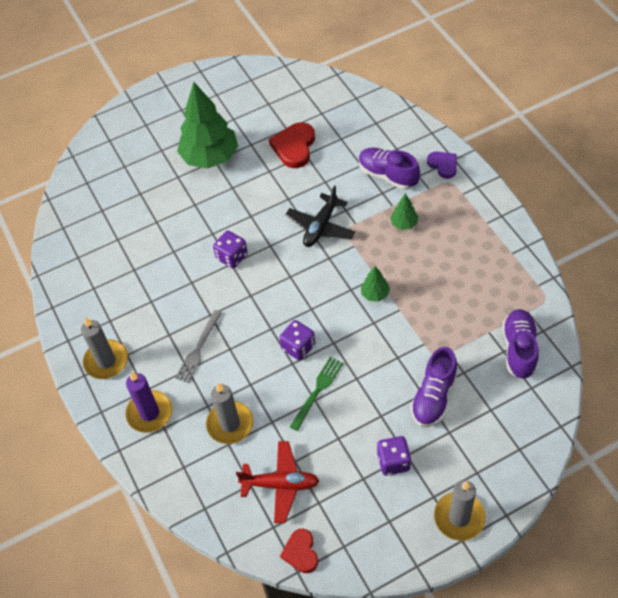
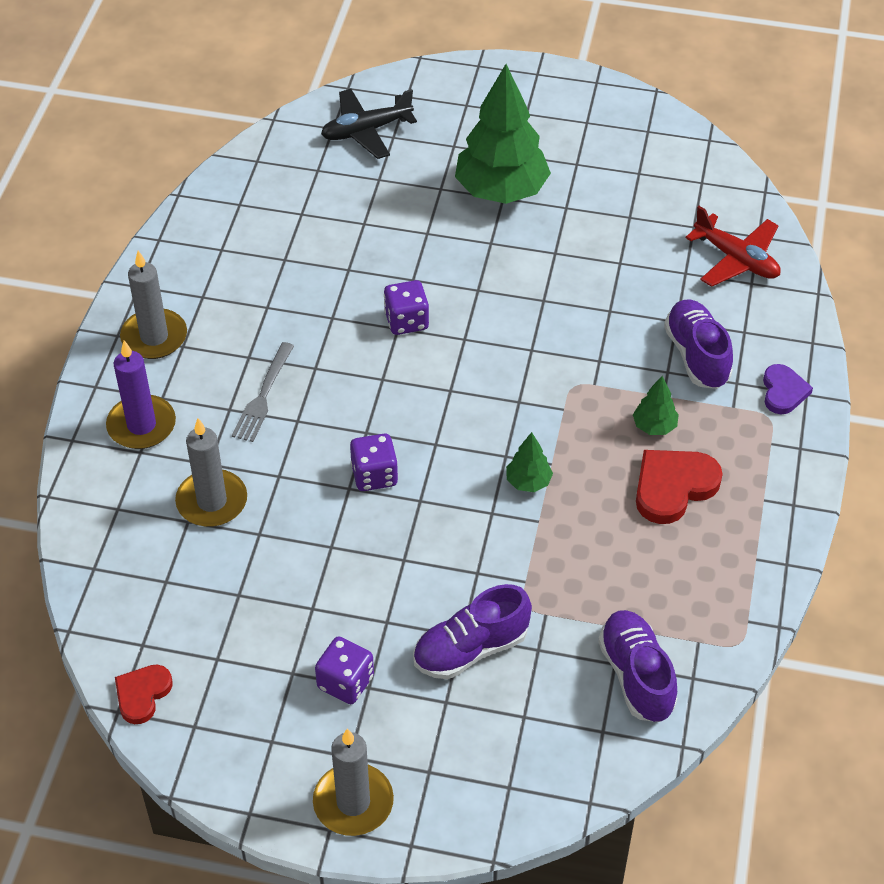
camera: 35 degrees right, 5 degrees down
(198, 349) = (263, 396): grey fork -> grey fork turned 45 degrees counterclockwise
(280, 484) = (197, 607): red plane -> red plane (736, 259)
(294, 147) = (615, 245): red heart -> red heart (673, 487)
(317, 391) = (344, 539): green fork -> none
(320, 227) = (547, 359): black plane -> black plane (366, 131)
(519, 349) = (636, 676): purple shoe -> purple shoe turned 60 degrees counterclockwise

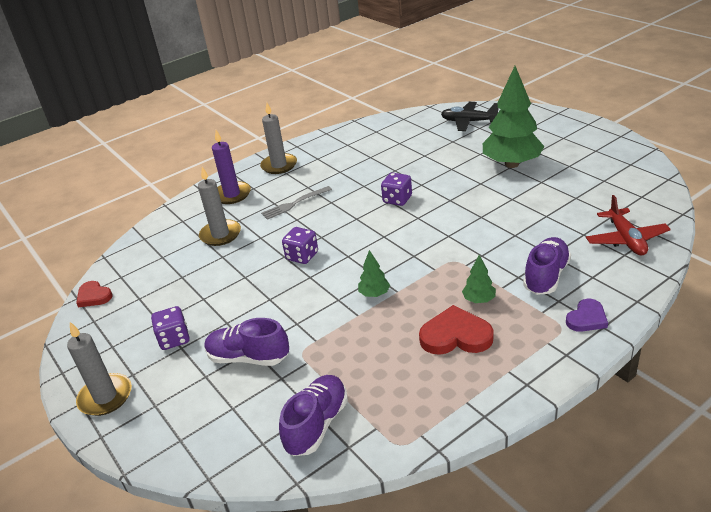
camera: 45 degrees right, 15 degrees down
(142, 694) = (94, 296): red heart -> red heart turned 120 degrees counterclockwise

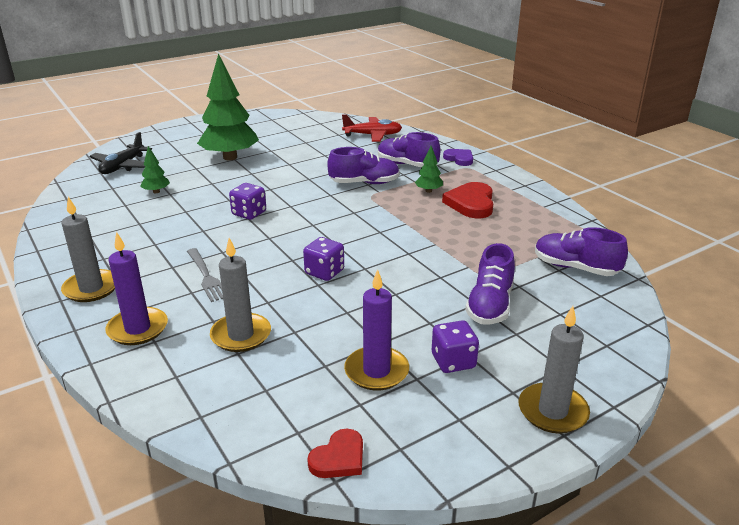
camera: 90 degrees left, 5 degrees down
(170, 301) = (376, 371): none -> purple candle
(374, 294) = (406, 234): green tree -> green tree (156, 191)
(483, 252) = (364, 183): none -> purple shoe

